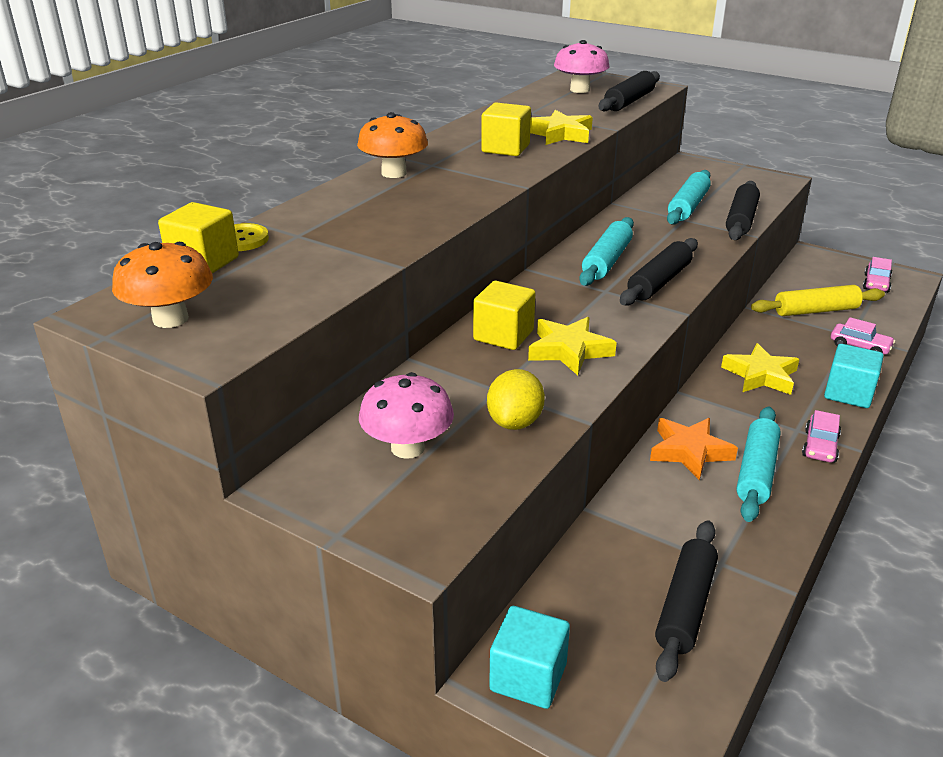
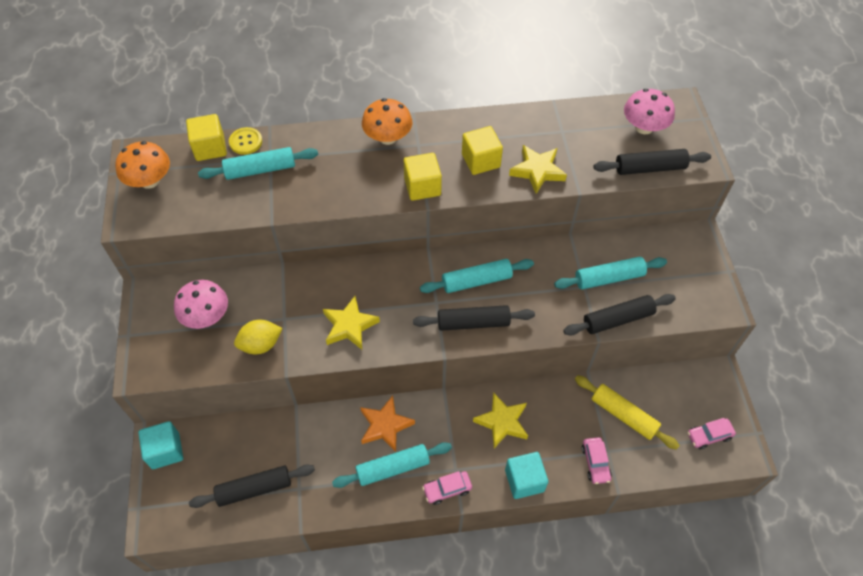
camera: 50 degrees right, 25 degrees up
(303, 245) = (260, 170): none -> turquoise rolling pin
(503, 335) = (340, 287): yellow cube -> yellow cube (422, 187)

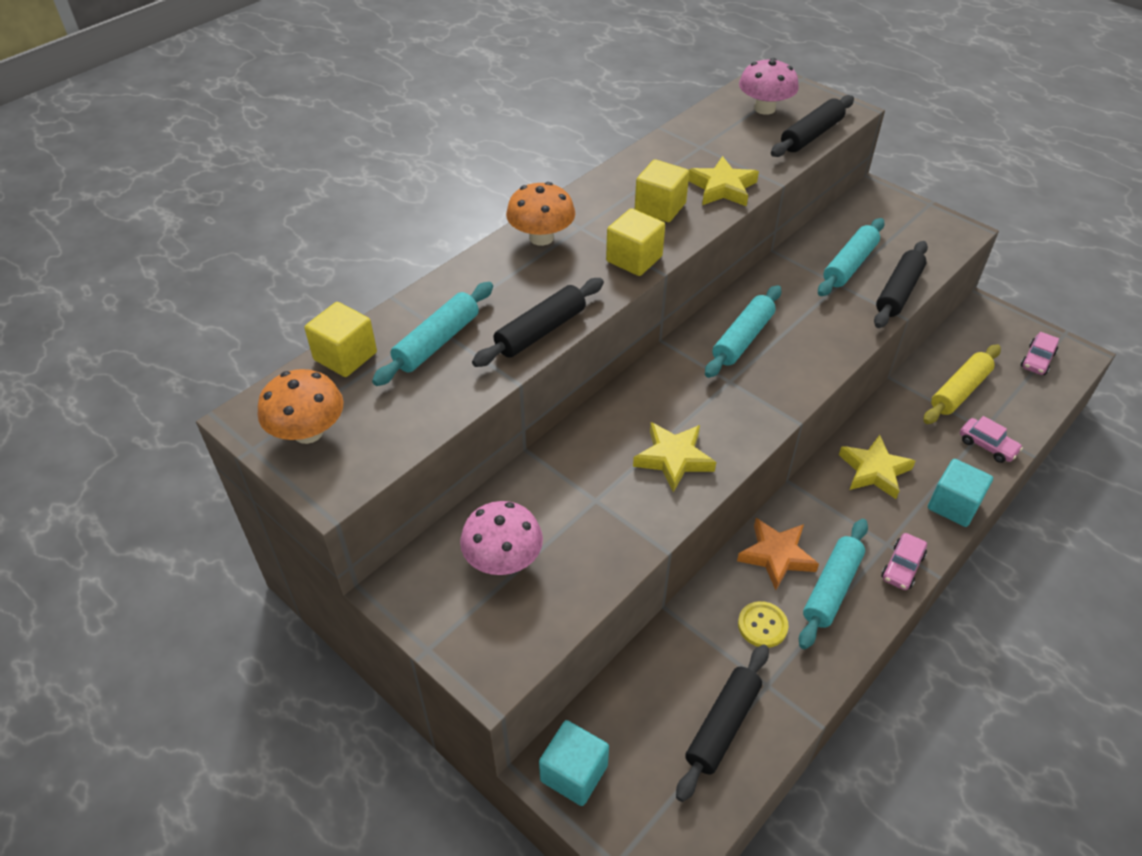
camera: 40 degrees left, 10 degrees down
(246, 142) = (383, 326): yellow button -> yellow button (762, 625)
(260, 344) = (602, 543): yellow lemon -> none
(473, 322) = (786, 375): black rolling pin -> black rolling pin (540, 331)
(623, 415) = (959, 391): yellow rolling pin -> yellow rolling pin turned 45 degrees counterclockwise

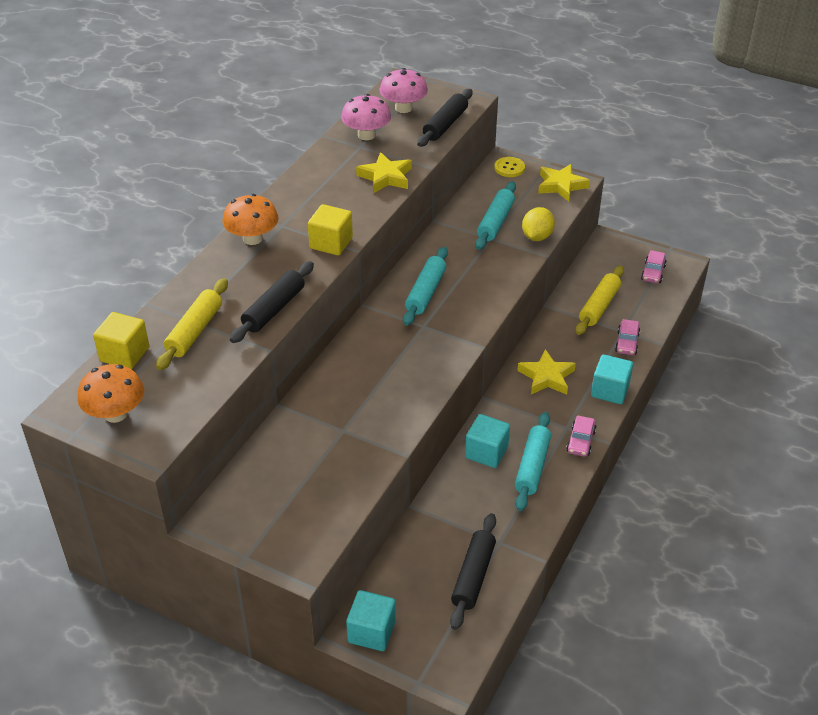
camera: 15 degrees left, 5 degrees down
(437, 342) = (195, 331): turquoise rolling pin -> yellow rolling pin
(503, 560) = (284, 485): pink mushroom -> pink mushroom (366, 135)
(660, 207) = (340, 200): yellow cube -> none
(673, 458) = (394, 390): yellow star -> yellow star (561, 185)
(762, 625) = (487, 503): yellow button -> yellow button (509, 168)
(776, 556) = (486, 452): orange star -> turquoise cube
(898, 292) = (537, 237): black rolling pin -> yellow lemon
(987, 445) = (627, 343): pink car -> pink car turned 75 degrees clockwise

